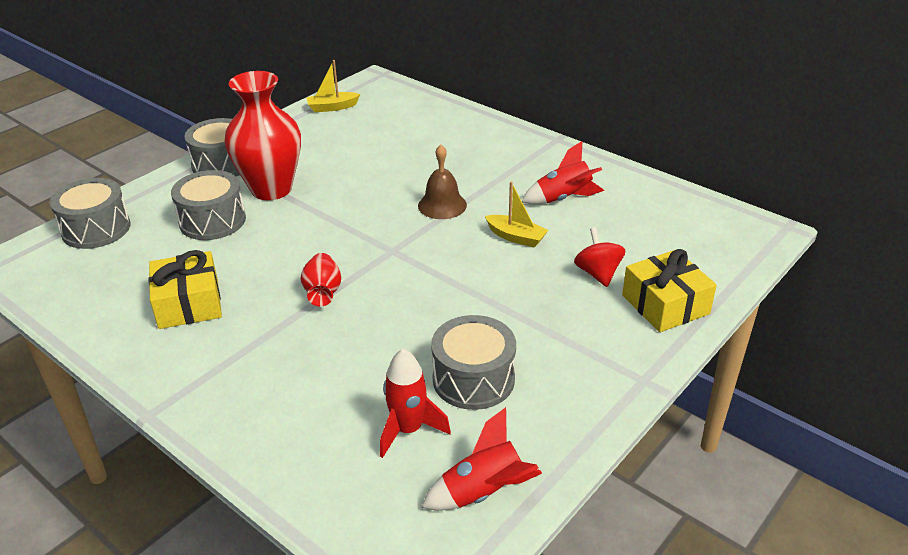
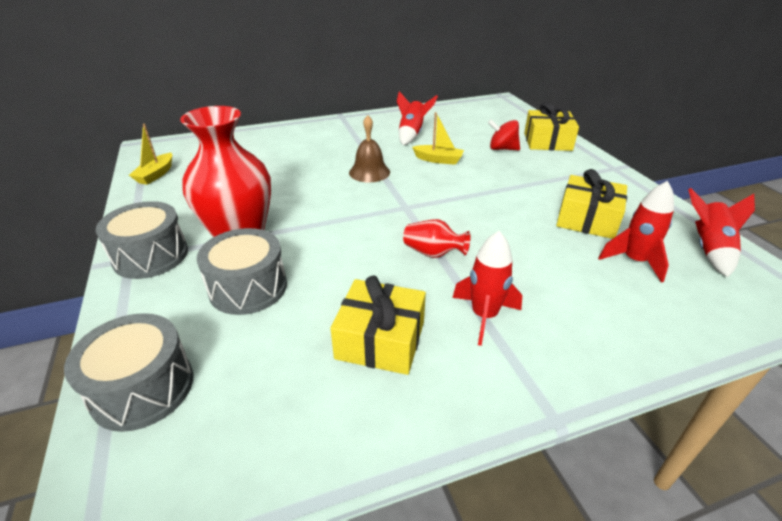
camera: 60 degrees left, 0 degrees up
(249, 347) = (484, 316): none -> red rocket
(473, 379) = (587, 219): grey drum -> yellow gift
(516, 237) = (438, 160): yellow boat -> yellow boat turned 45 degrees clockwise

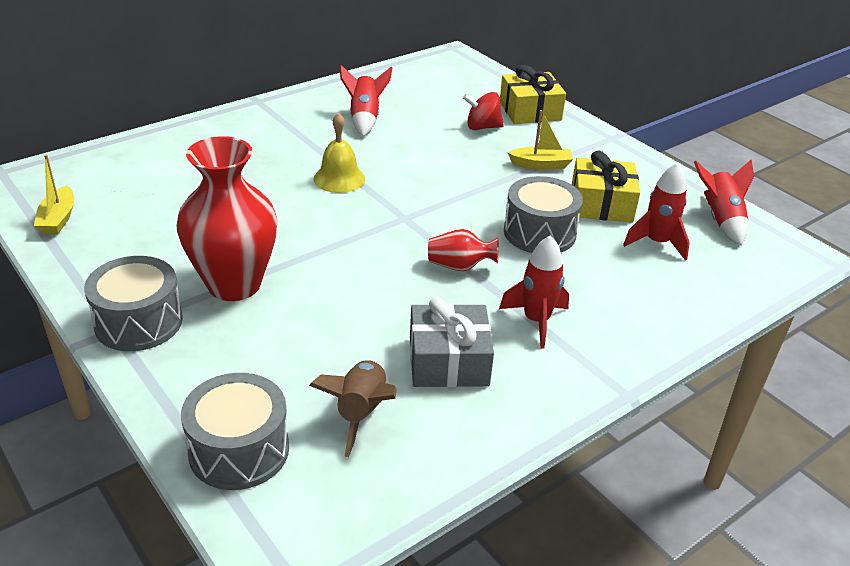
camera: 20 degrees left, 0 degrees up
(248, 287) = (280, 336): grey drum -> grey drum (539, 233)
(271, 375) = (361, 413): none -> brown rocket
(369, 172) = (339, 178): brown bell -> yellow bell
(380, 340) = (448, 361): yellow gift -> grey gift
(438, 160) = (414, 151): yellow boat -> yellow boat (541, 165)

